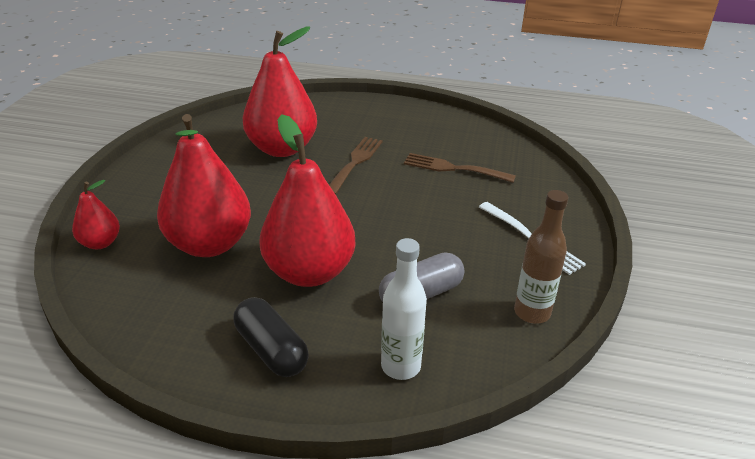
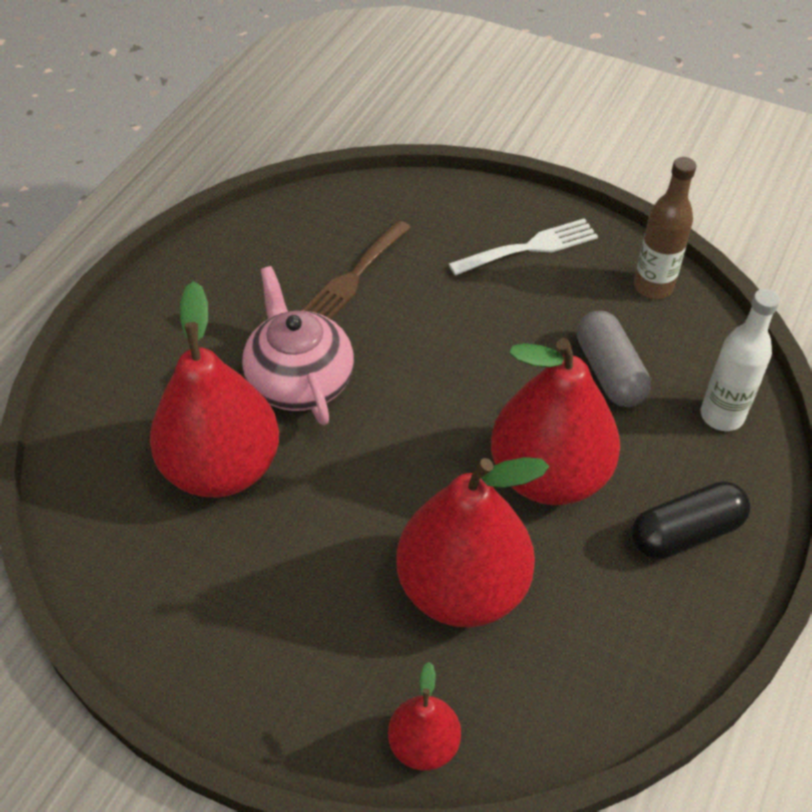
camera: 75 degrees left, 15 degrees up
(355, 162) = (300, 381): brown fork -> pink teapot

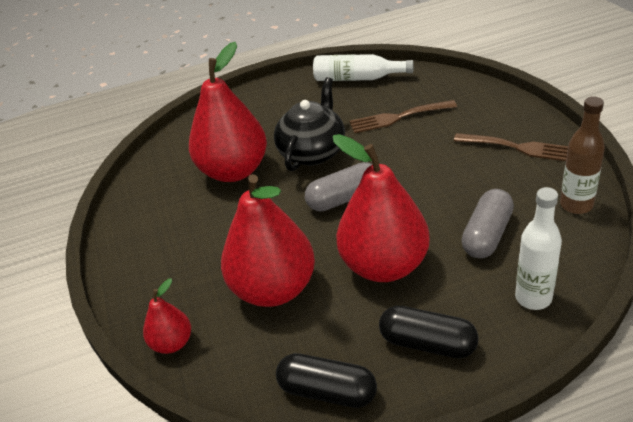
camera: 50 degrees right, 10 degrees down
(239, 245) = (358, 78): none -> white bottle
(300, 381) = (313, 152): pink teapot -> black teapot
(411, 421) = (344, 198): none -> grey capsule
(529, 247) = (518, 147): white fork -> brown fork
(654, 659) = (327, 391): none -> black capsule

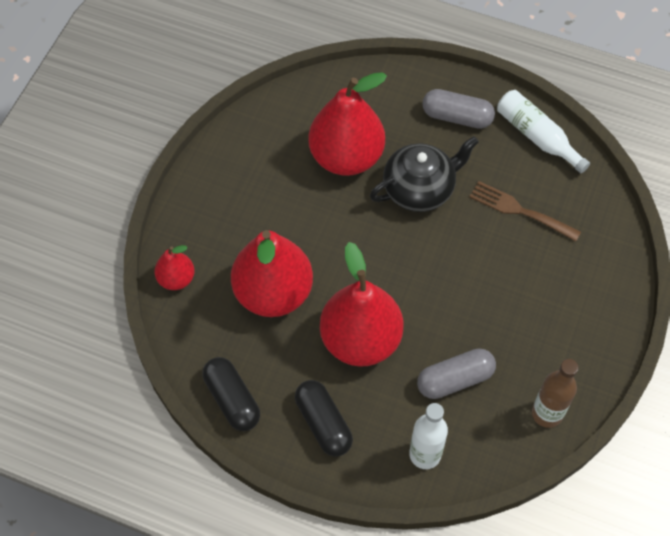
camera: 35 degrees right, 20 degrees up
(344, 198) = (395, 256): grey capsule -> grey capsule (457, 117)
(518, 147) = (572, 325): brown fork -> none

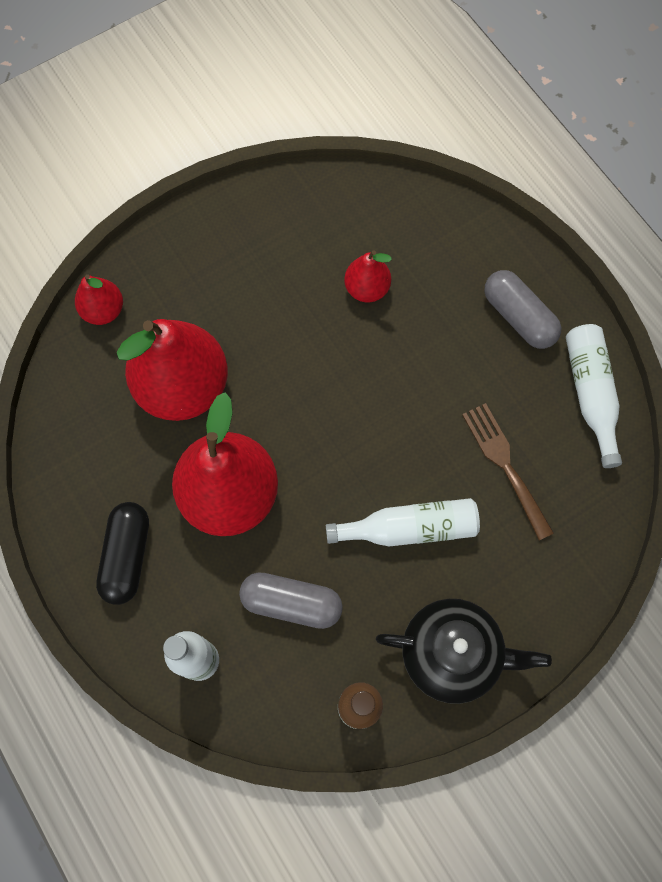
camera: 35 degrees right, 10 degrees up
(232, 399) = (61, 470): black capsule -> none
(346, 157) = (367, 289): red pear -> red pear, size x0.49
(419, 189) = (416, 372): black teapot -> black teapot (452, 653)
(491, 286) = (409, 528): none -> white bottle

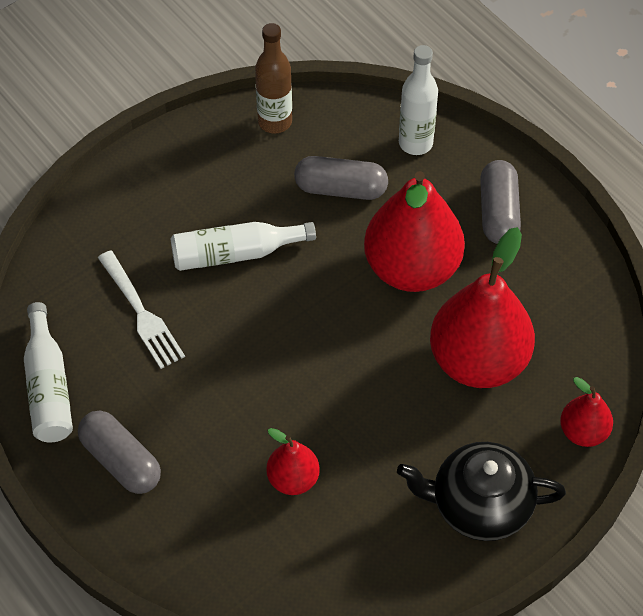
camera: 175 degrees right, 15 degrees down
(127, 556) = (498, 213): black capsule -> grey capsule
(452, 653) = (194, 163): black teapot -> black teapot (479, 505)
(505, 465) = (142, 314): brown fork -> white fork

